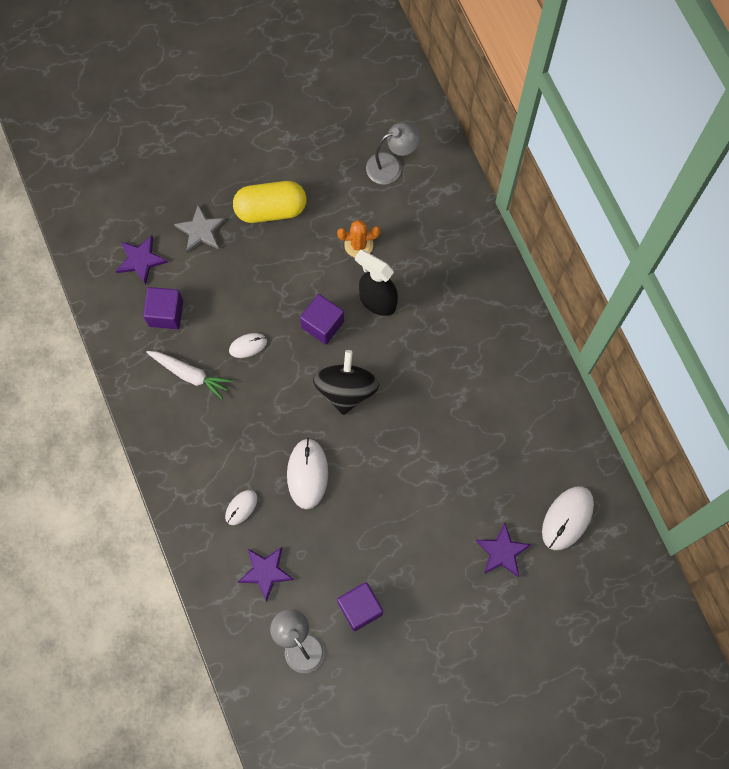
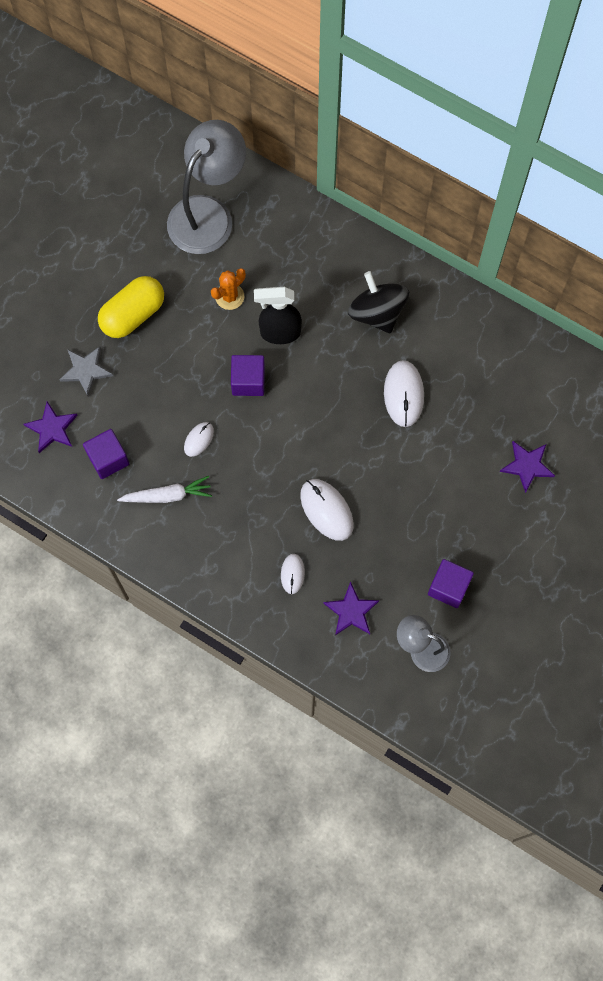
camera: 35 degrees left, 0 degrees up
(346, 390) = (307, 421): black spinning top -> black spinning top (377, 313)
(391, 166) = (208, 213): grey lamp -> grey lamp, size x1.80
(567, 518) = (558, 405): white mouse -> white mouse (403, 394)

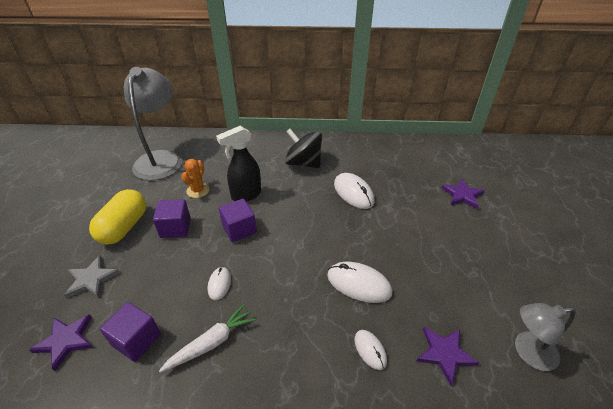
camera: 30 degrees left, 30 degrees down
(448, 587) = (495, 290): purple cube -> purple cube (175, 228)

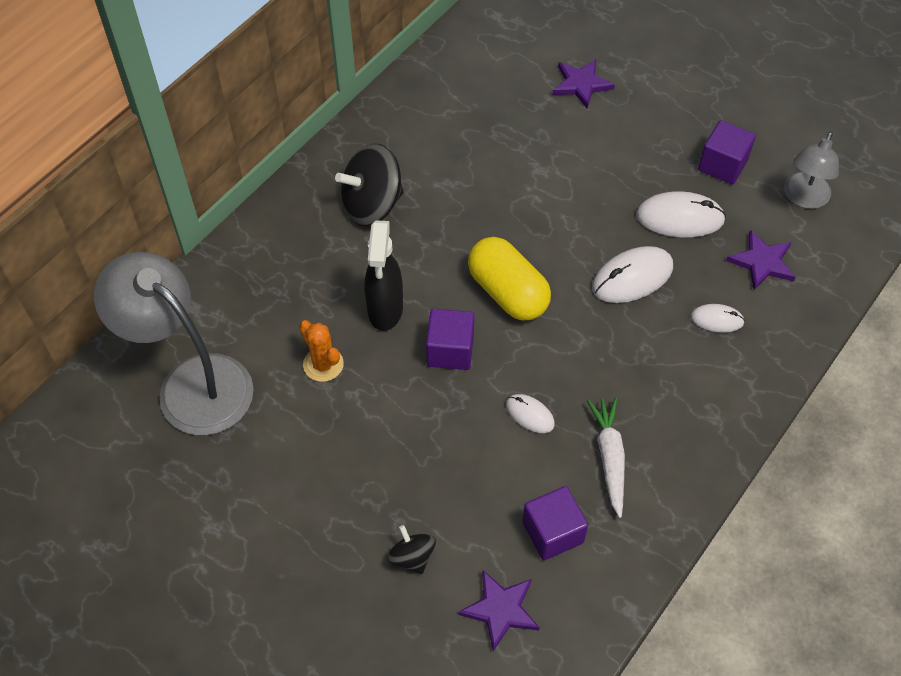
camera: 55 degrees left, 15 degrees up
(91, 279) = (412, 557): grey star -> black spinning top
(124, 227) = (331, 488): yellow capsule -> yellow capsule (507, 292)
(175, 228) = (386, 424): purple cube -> purple cube (722, 165)
(353, 193) = (484, 188): white mouse -> white mouse (680, 218)

